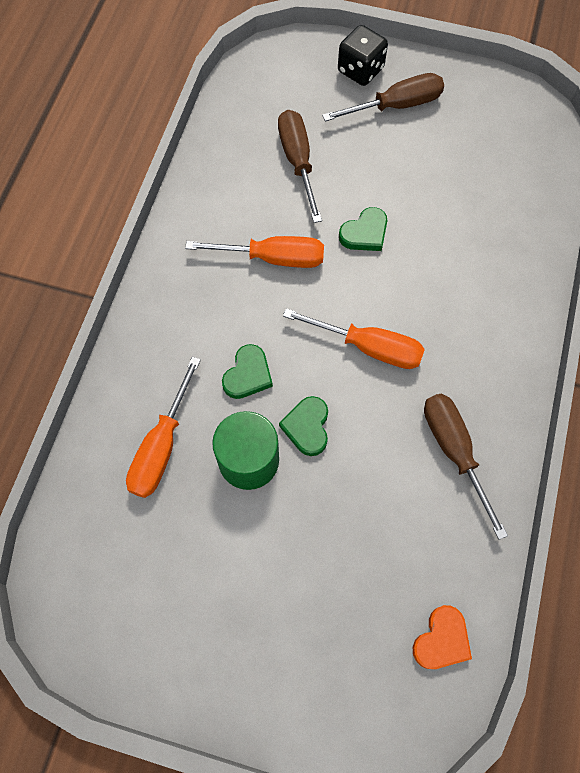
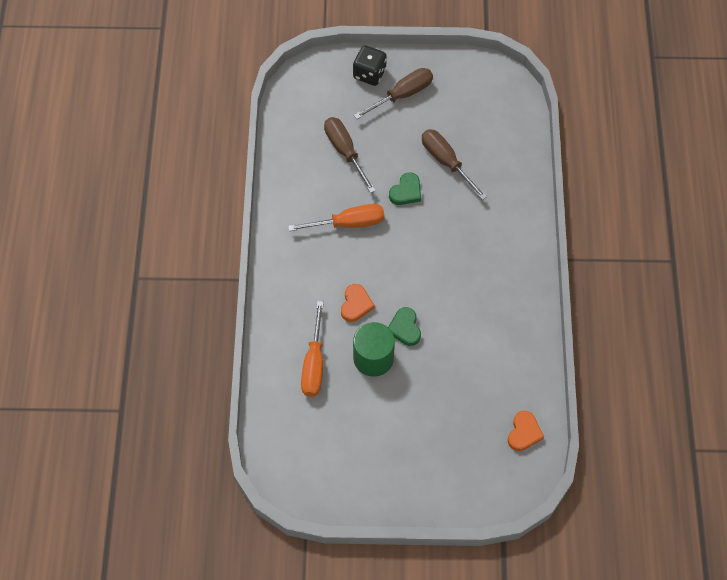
camera: 15 degrees left, 5 degrees down
(248, 375) = (356, 304): green heart -> orange heart
(368, 347) = (430, 267): orange screwdriver -> none
(454, 452) = (503, 320): brown screwdriver -> brown screwdriver (446, 162)

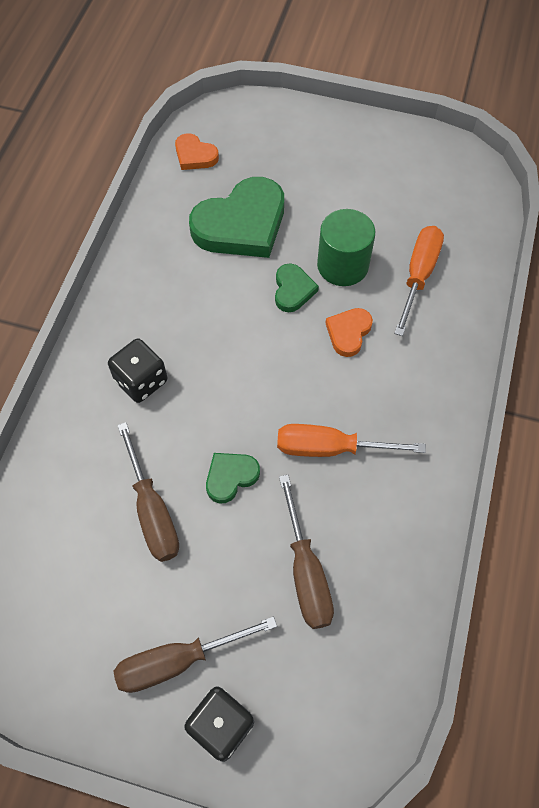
camera: 165 degrees left, 0 degrees up
(461, 375) = (241, 224): none -> green heart
(486, 236) = (141, 381): none -> black dice
(524, 432) = (195, 155): orange heart -> orange heart turned 90 degrees counterclockwise

